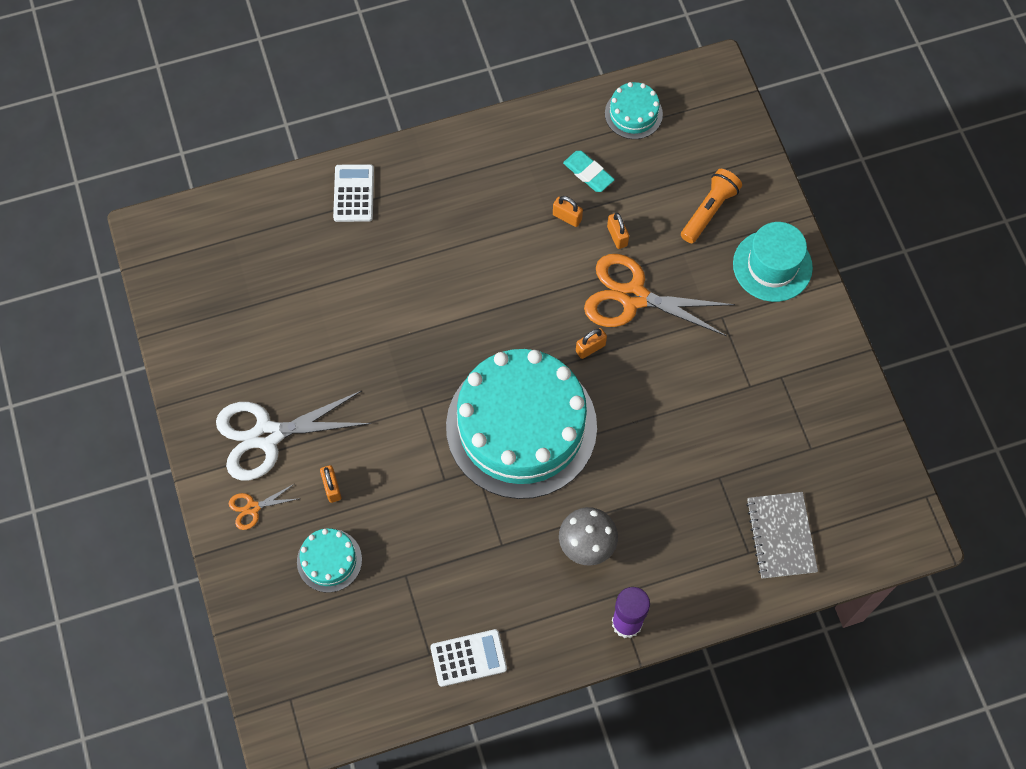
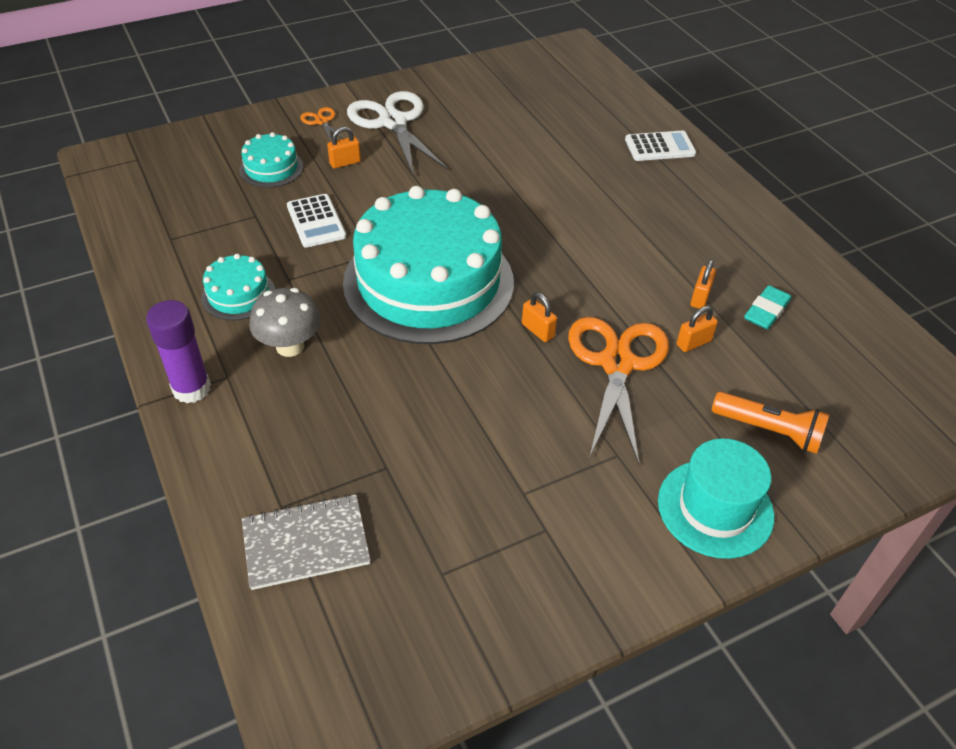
camera: 80 degrees right, 20 degrees down
(468, 658) = (163, 265): white calculator -> white calculator (316, 221)
(633, 114) = (870, 345): turquoise cake -> turquoise cake (238, 294)

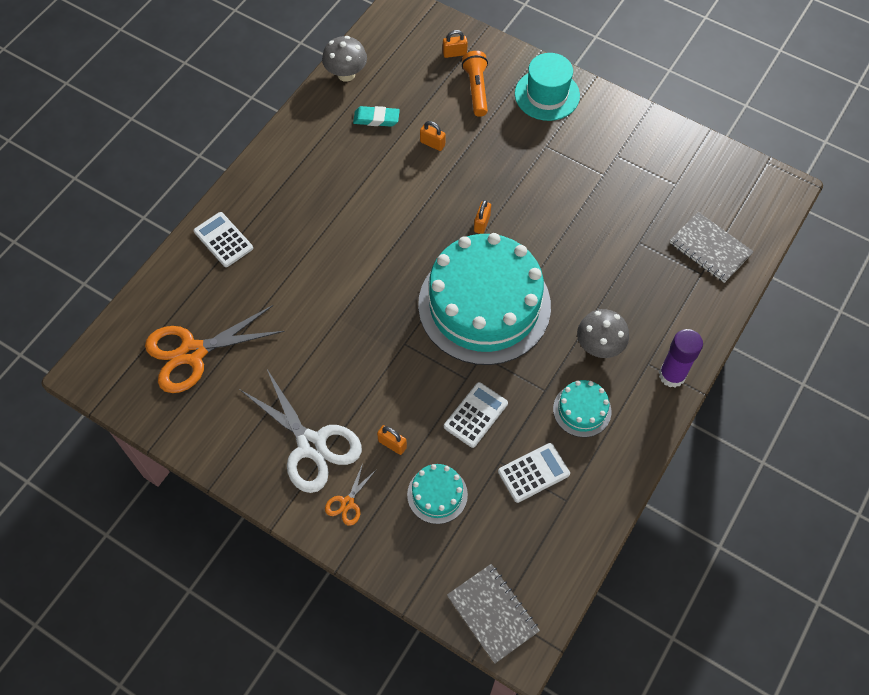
camera: 120 degrees left, 15 degrees up
(142, 155) = (492, 613): none -> grey notebook
(220, 231) = (533, 473): none -> white calculator
(393, 122) = (311, 445): white scissors -> white scissors turned 75 degrees counterclockwise
(617, 364) = (479, 173): orange scissors -> orange scissors (192, 352)
(700, 298) = (388, 154): orange padlock -> orange padlock (454, 53)
(861, 315) = (346, 74): none -> grey mushroom

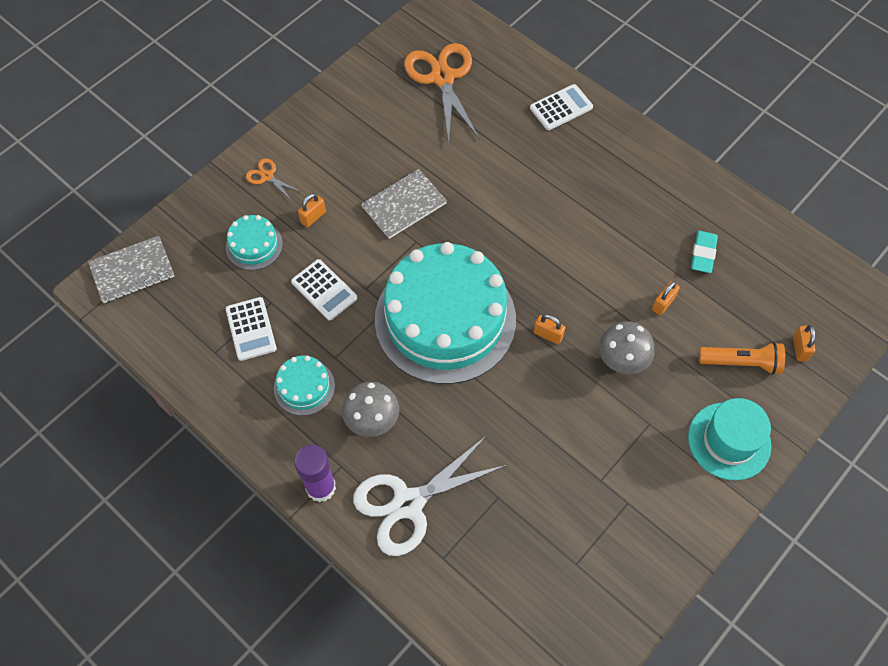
camera: 100 degrees right, 0 degrees up
(311, 445) = (329, 156): white scissors -> white scissors (408, 503)
(346, 74) = (769, 232): grey mushroom -> grey mushroom (621, 361)
(710, 248) = (475, 578): grey notebook -> grey notebook (404, 205)

